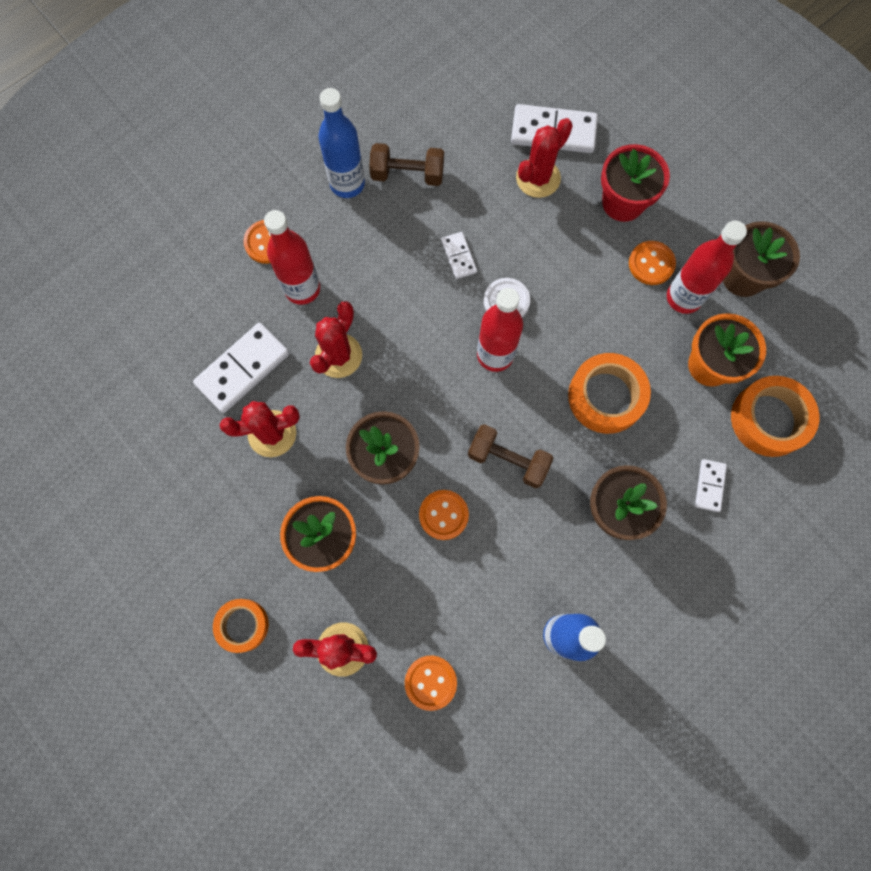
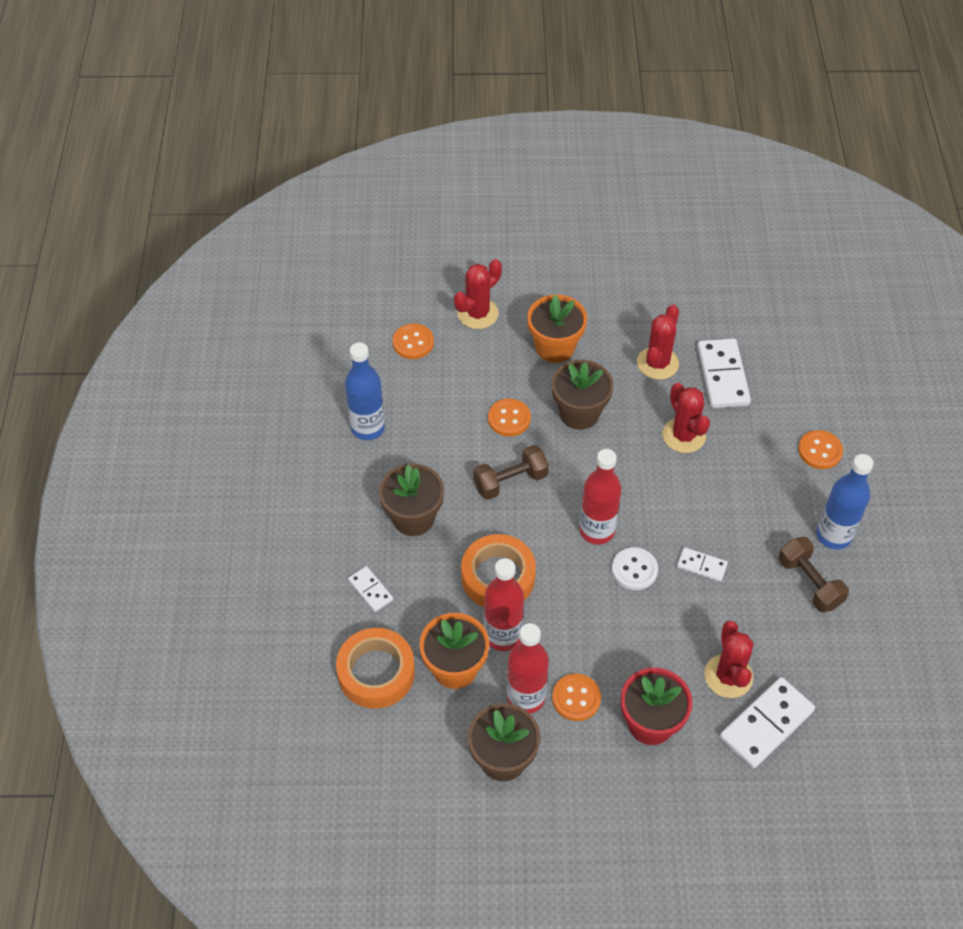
camera: 130 degrees right, 20 degrees down
(242, 625) = (542, 276): orange tape -> none
(302, 289) = (759, 448): red bottle -> red bottle (503, 635)
(407, 174) = (809, 583): brown dumbbell -> brown dumbbell turned 75 degrees counterclockwise

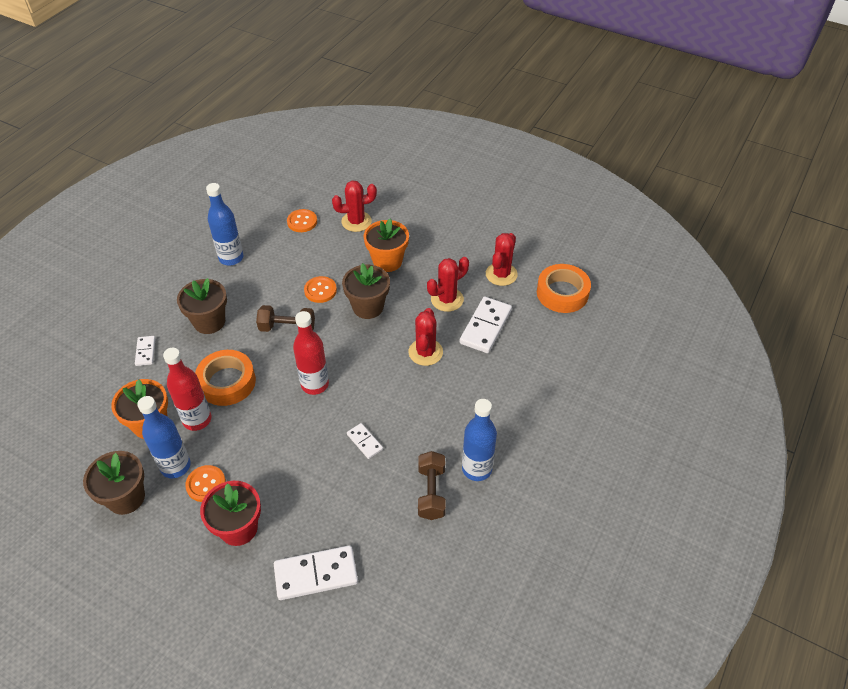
camera: 30 degrees right, 5 degrees down
(376, 673) = (103, 402): orange tape -> orange tape (562, 293)
(526, 697) = (175, 466): red bottle -> blue bottle
(634, 570) = (317, 421): white button -> none
(728, 676) = (318, 525): red cactus -> red cactus (501, 274)
(820, 451) = (515, 407): orange button -> none

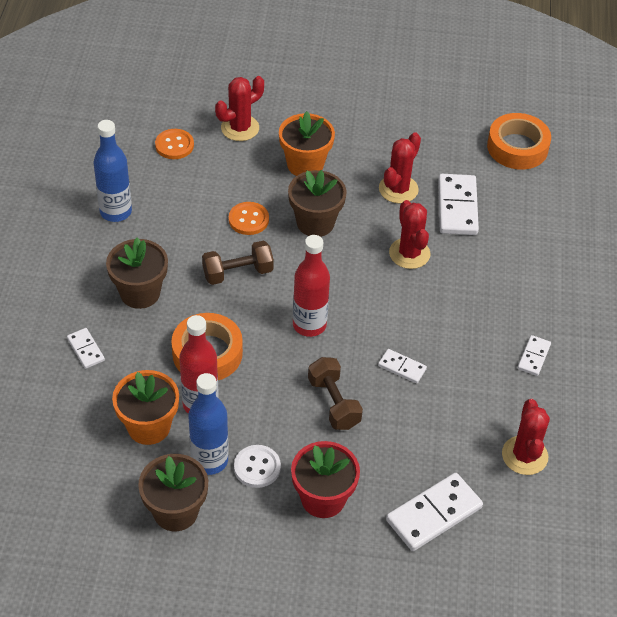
camera: 25 degrees left, 0 degrees up
(206, 484) = (257, 467): orange button -> white button
(431, 492) = (502, 395): brown dumbbell -> brown dumbbell (333, 403)
(477, 469) = (534, 357): blue bottle -> white domino
(501, 274) = (441, 144): red cactus -> red cactus (524, 455)

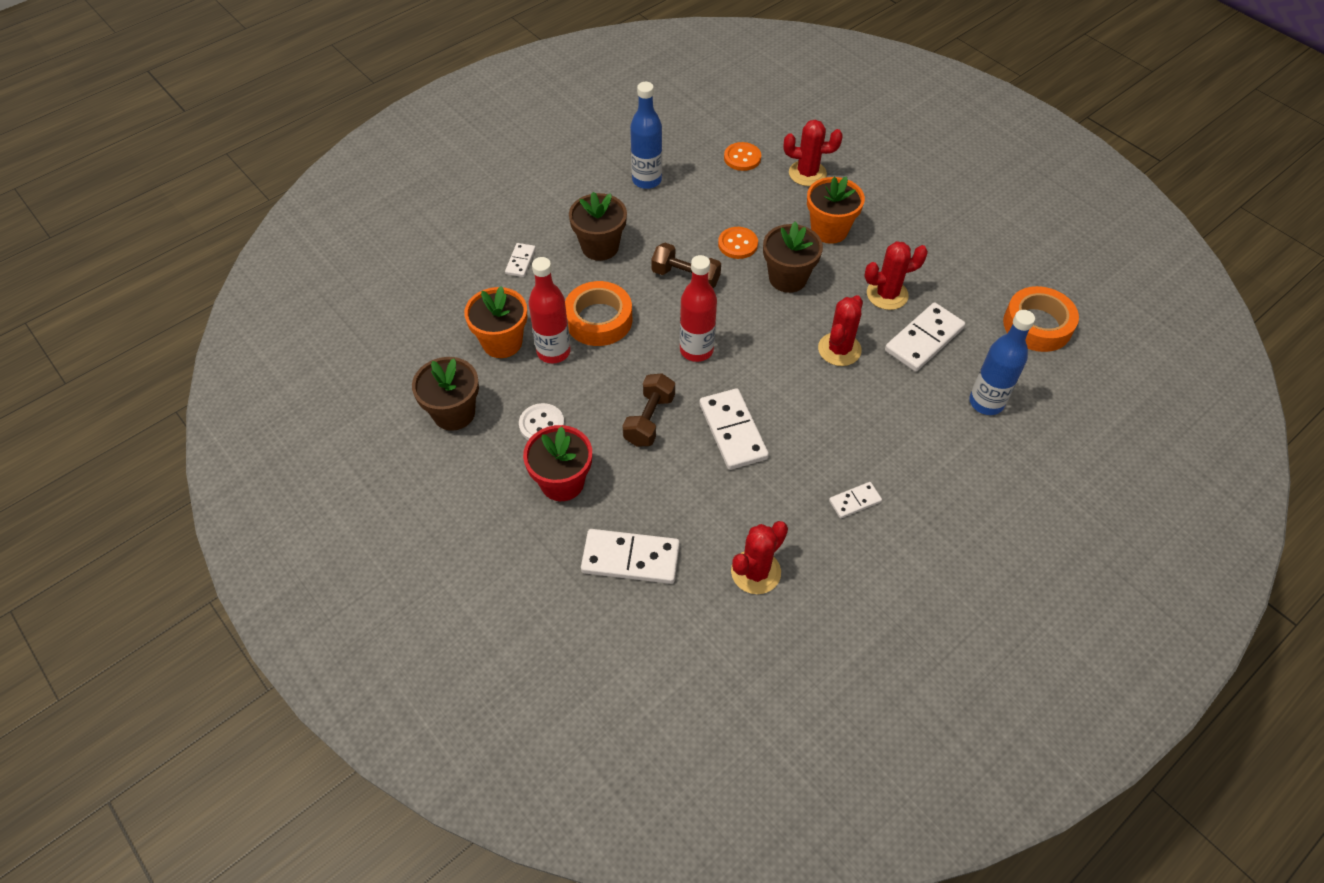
camera: 45 degrees right, 5 degrees up
(209, 460) = (515, 395): blue bottle -> blue bottle (986, 402)
(402, 367) = (732, 431): white domino -> white domino, size x1.88

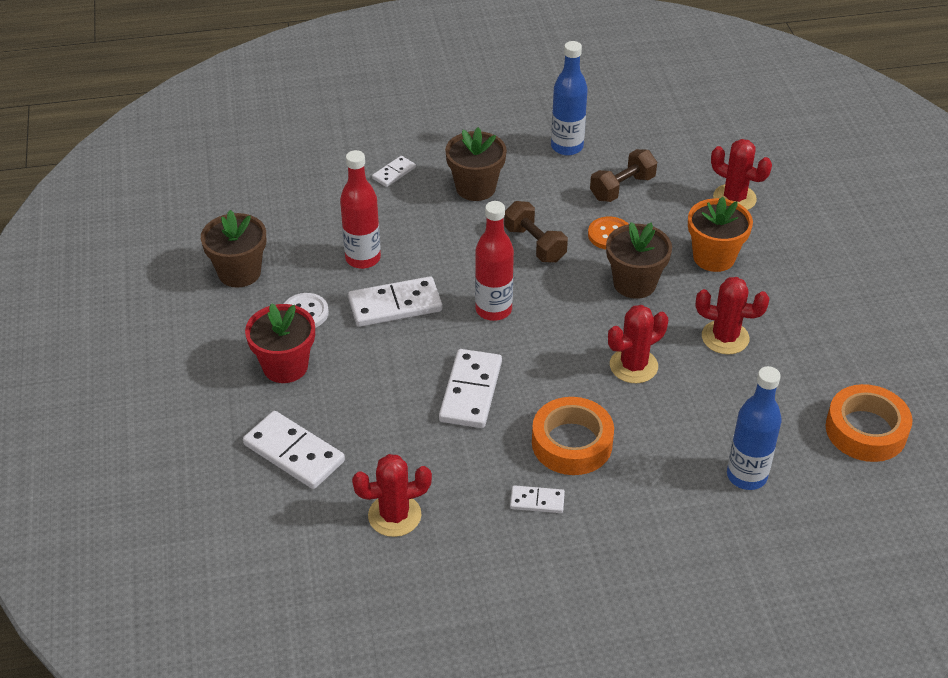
camera: 30 degrees right, 10 degrees down
(502, 342) = (324, 233): orange flower pot -> none
(599, 320) = (424, 248): orange tape -> orange tape (572, 443)
(649, 419) = (402, 349): brown dumbbell -> brown dumbbell (622, 188)
(742, 158) = (678, 161): orange button -> none
(924, 339) = (729, 393): white domino -> white domino (395, 305)

